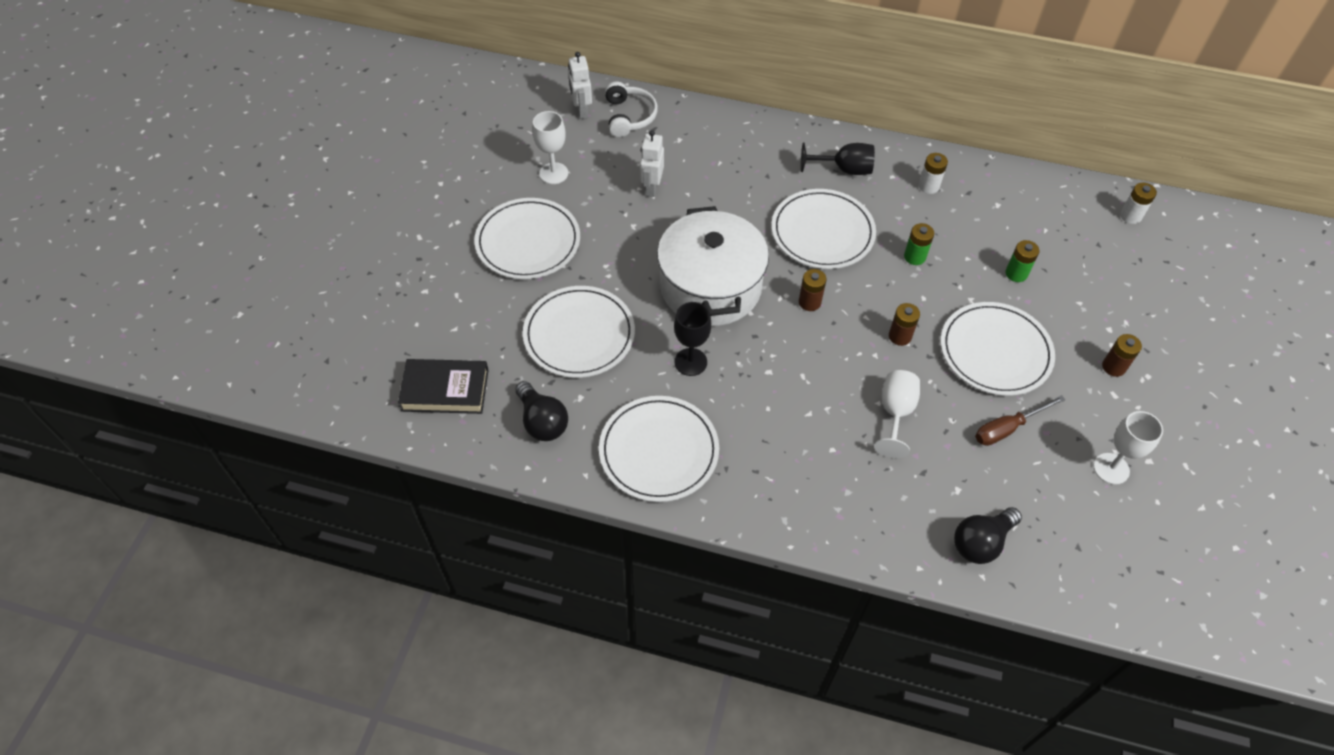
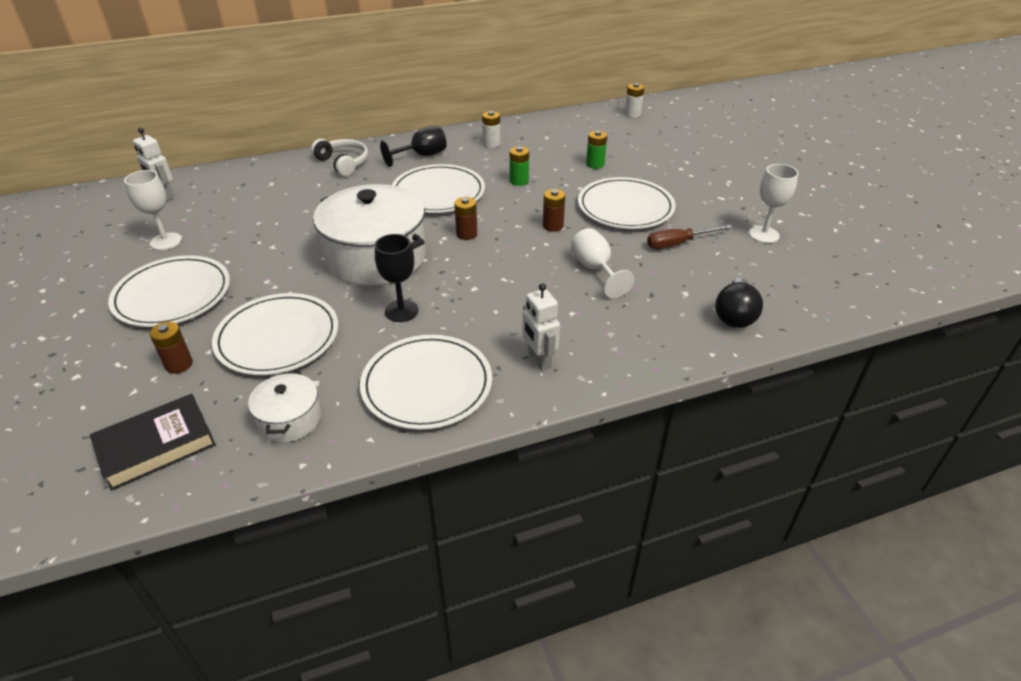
camera: 35 degrees left, 15 degrees down
(542, 421) = (290, 419): black light bulb -> white pot
(629, 116) = (214, 184): white headphones -> white headphones (343, 163)
(651, 188) = (270, 218): white robot -> white robot (539, 360)
(1007, 428) = (678, 243): brown screwdriver -> brown screwdriver turned 45 degrees clockwise
(1113, 367) = (705, 185): brown battery -> brown battery (179, 364)

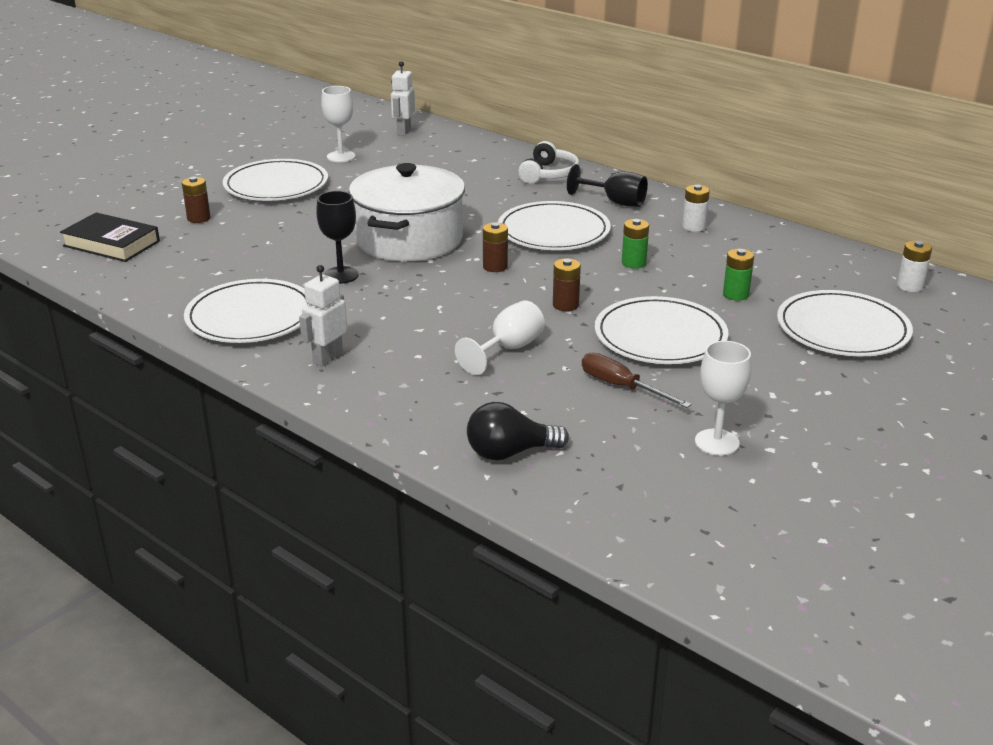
camera: 60 degrees right, 10 degrees down
(278, 337) = (259, 240): white plate -> white plate (842, 329)
(290, 419) = (169, 277): white pot -> none

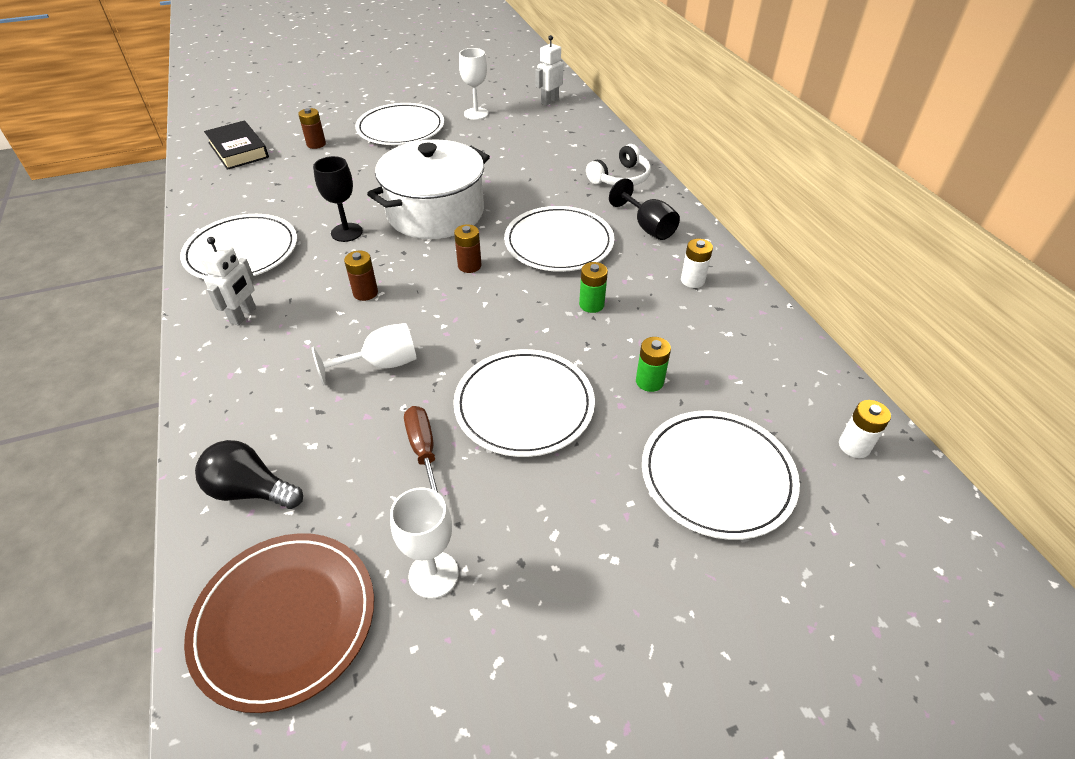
camera: 30 degrees right, 15 degrees up
(327, 358) = (243, 315): white robot -> white robot turned 135 degrees clockwise
(565, 305) = (481, 332): brown battery -> brown battery (365, 293)
(642, 502) = (285, 620): none -> brown plate

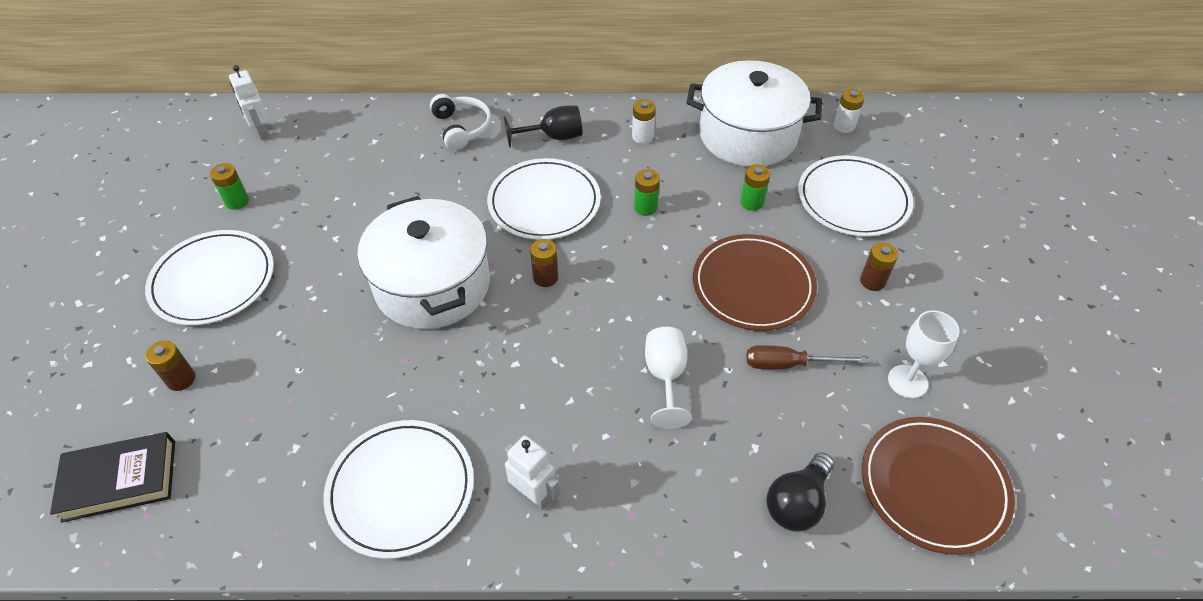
camera: 70 degrees left, 5 degrees up
(346, 232) = (423, 373): black goblet -> none
(365, 293) = (548, 372): brown battery -> brown battery (872, 281)
(476, 114) = (237, 201): white goblet -> green battery
(524, 405) = (753, 285): white plate -> brown plate
(759, 358) = (747, 135): none -> white pot

